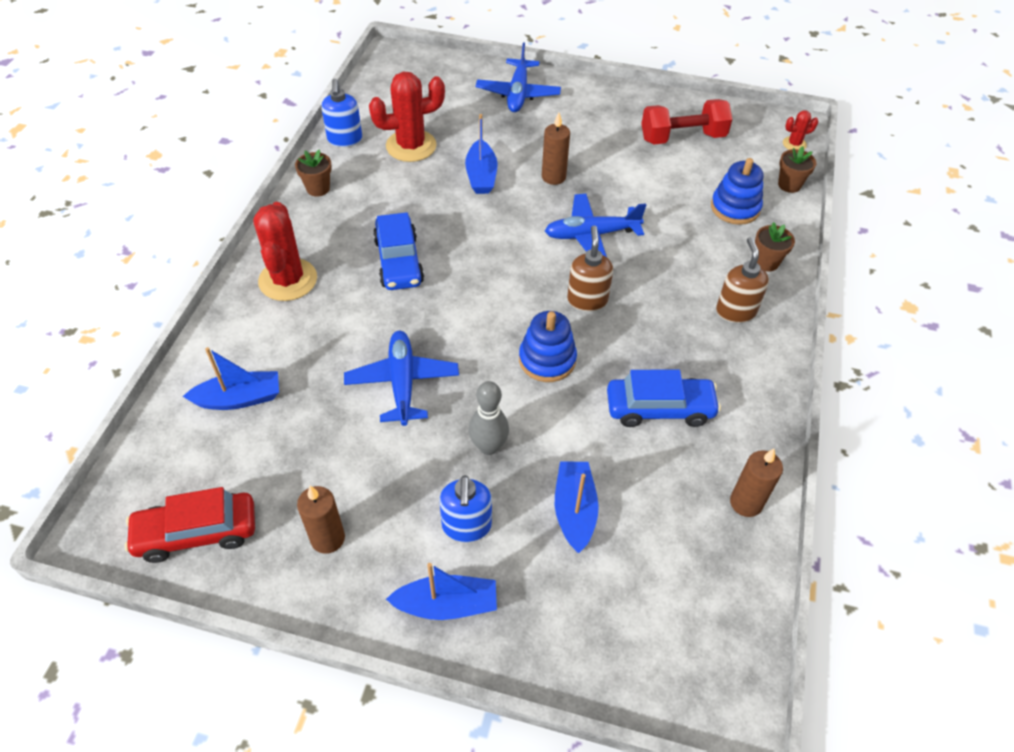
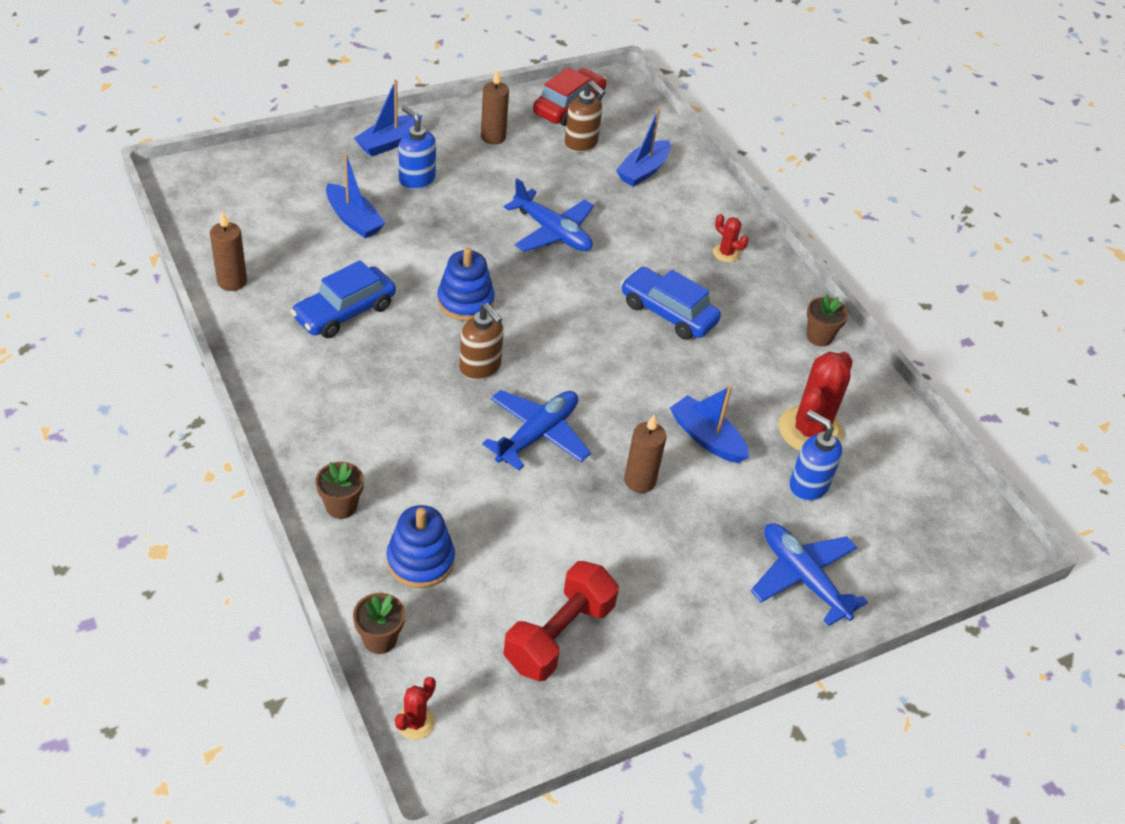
camera: 135 degrees right, 5 degrees down
(288, 280) = (726, 253): red cactus -> red cactus, size x0.48
(345, 140) = (873, 399): blue soap dispenser -> blue soap dispenser (808, 485)
(488, 447) = (448, 225): grey bowling pin -> none
(735, 311) = (338, 432): brown soap dispenser -> brown soap dispenser (581, 144)

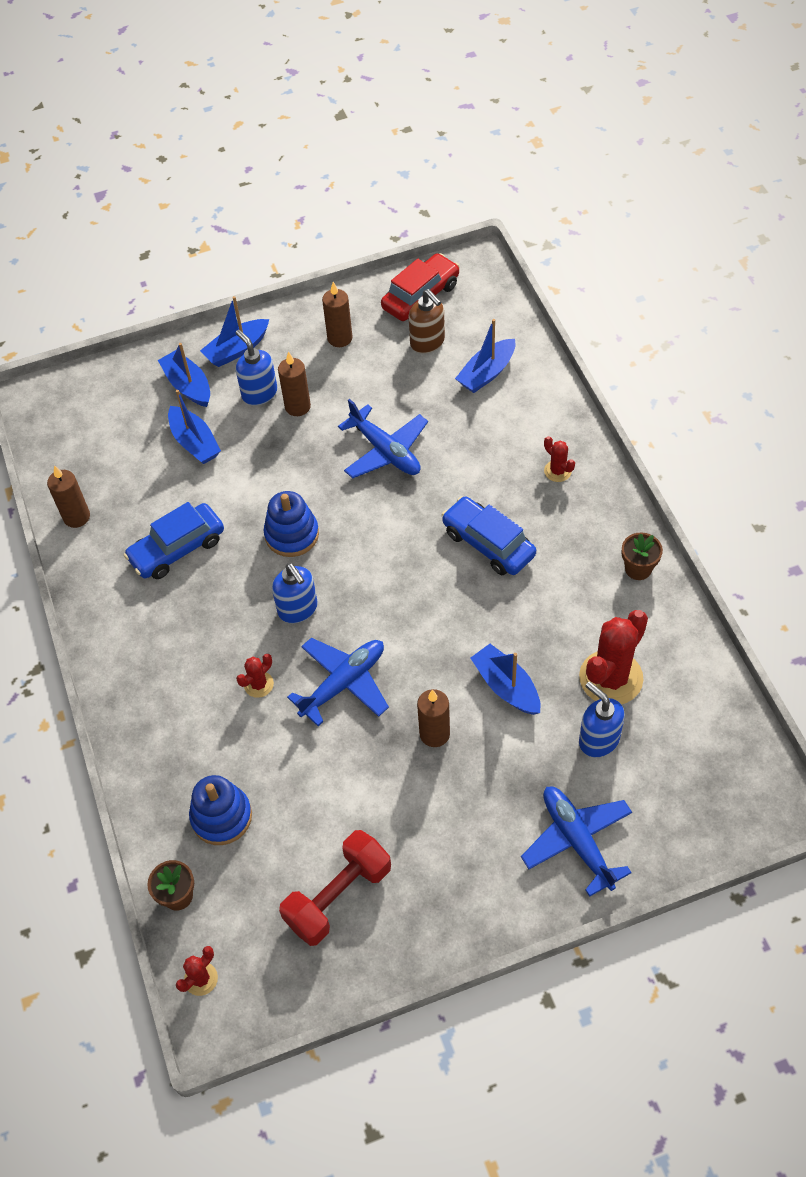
camera: 15 degrees right, 10 degrees up
(341, 171) = (188, 386): none -> blue boat
(341, 506) = (156, 759): brown flower pot -> none
(446, 435) = (258, 684): none -> red cactus
(457, 192) = (297, 406): none -> brown candle
(480, 367) = (298, 609): brown soap dispenser -> blue soap dispenser

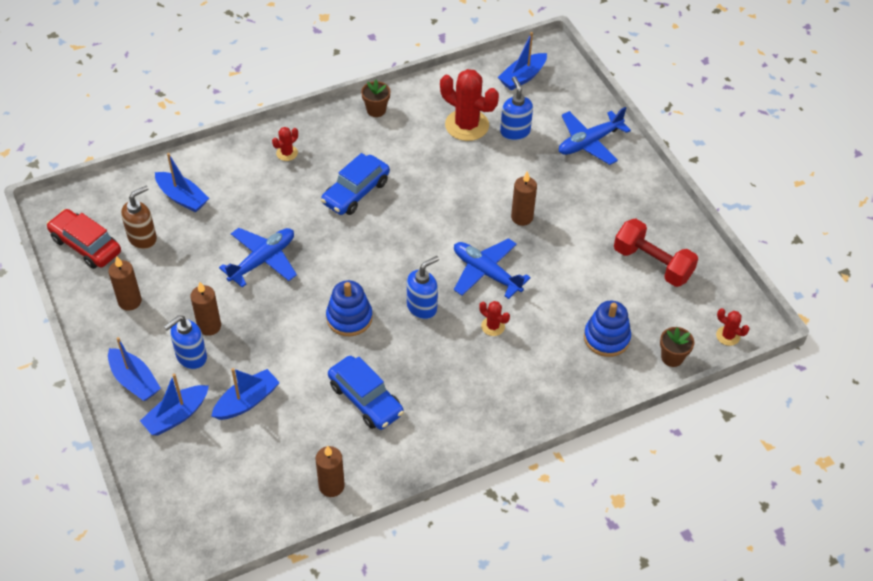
camera: 100 degrees left, 5 degrees down
(506, 686) = (479, 179): blue boat -> blue boat (522, 77)
(598, 739) = (515, 132): blue soap dispenser -> blue soap dispenser turned 120 degrees clockwise

